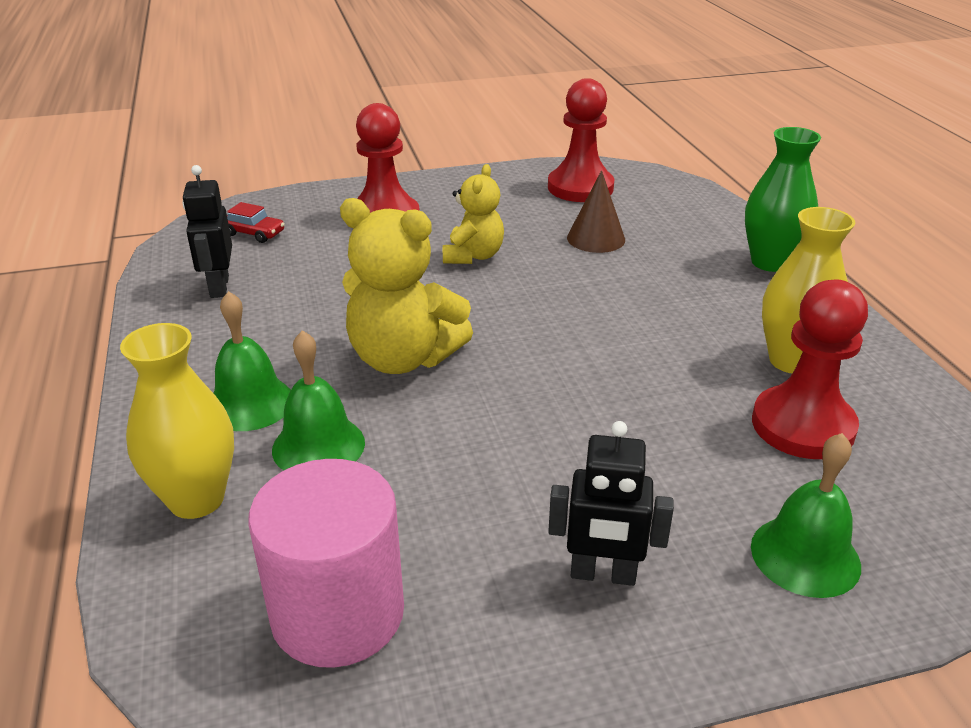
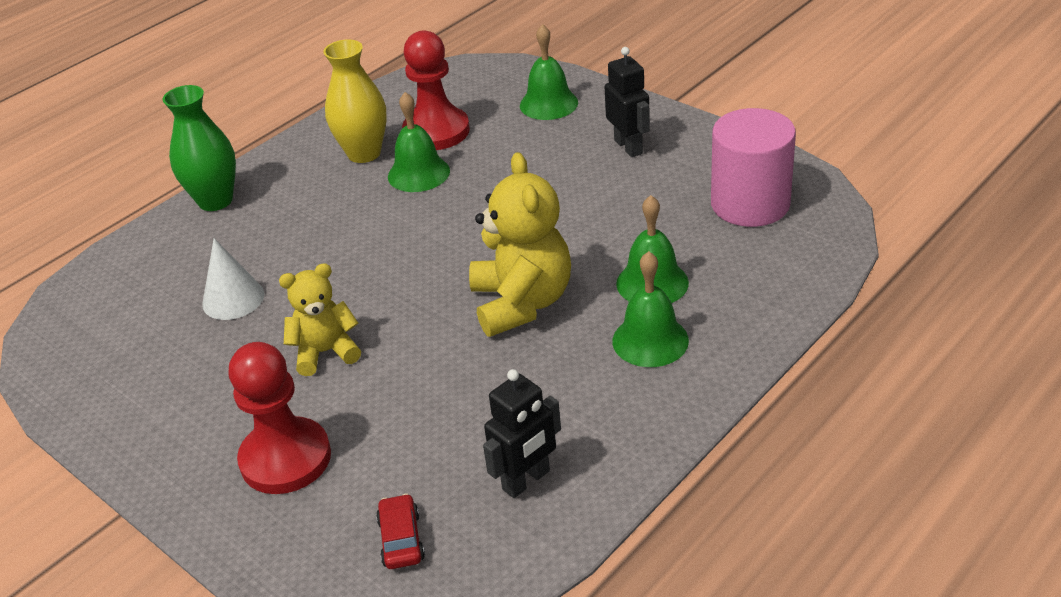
camera: 120 degrees left, 5 degrees up
(196, 499) = (751, 299): yellow vase -> none
(580, 188) = (111, 357): red pawn -> none
(596, 238) = (233, 299): brown cone -> white cone
(709, 380) = (418, 173): none -> green bell

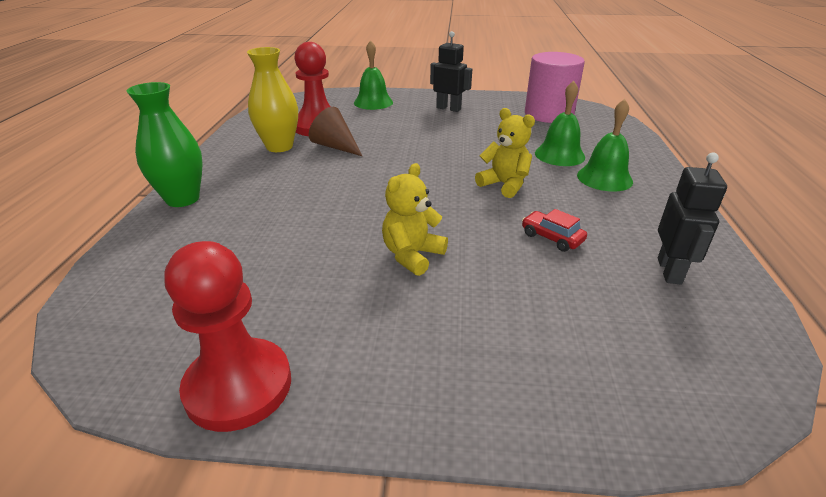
camera: 40 degrees left, 5 degrees down
(233, 299) = (282, 251): white cone -> none
(285, 458) = (488, 338): red pawn -> red pawn (238, 386)
(401, 539) = (663, 348): red car -> red car (552, 238)
(418, 173) = (335, 146): green bell -> brown cone
(521, 303) = (504, 185): yellow teddy bear -> yellow teddy bear, size x0.62

